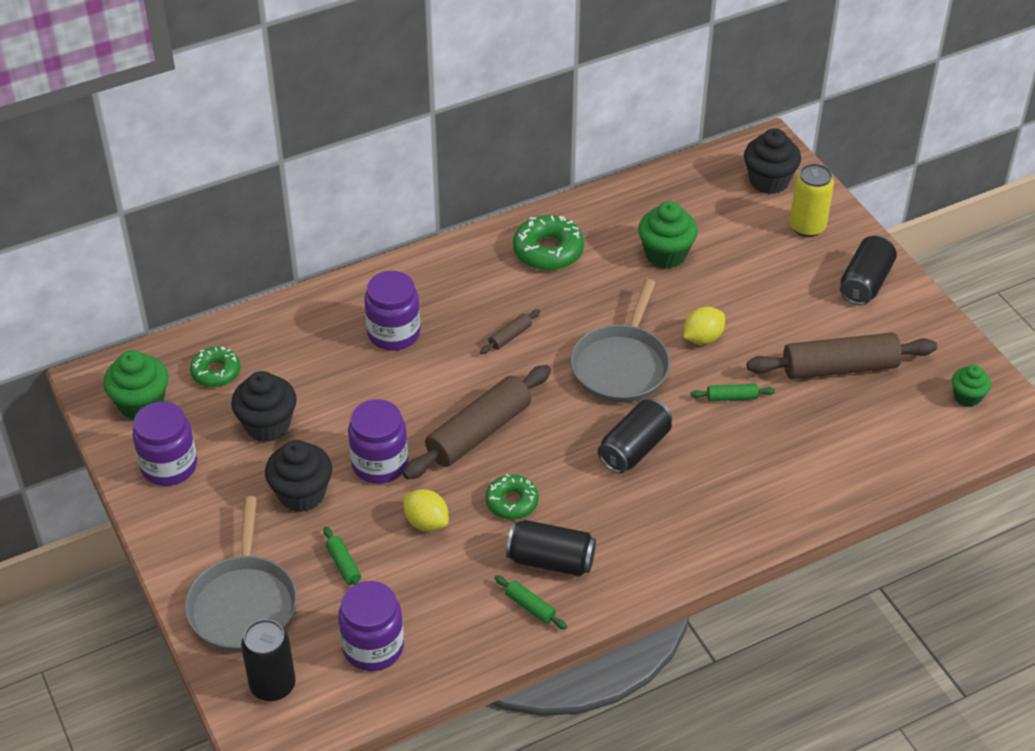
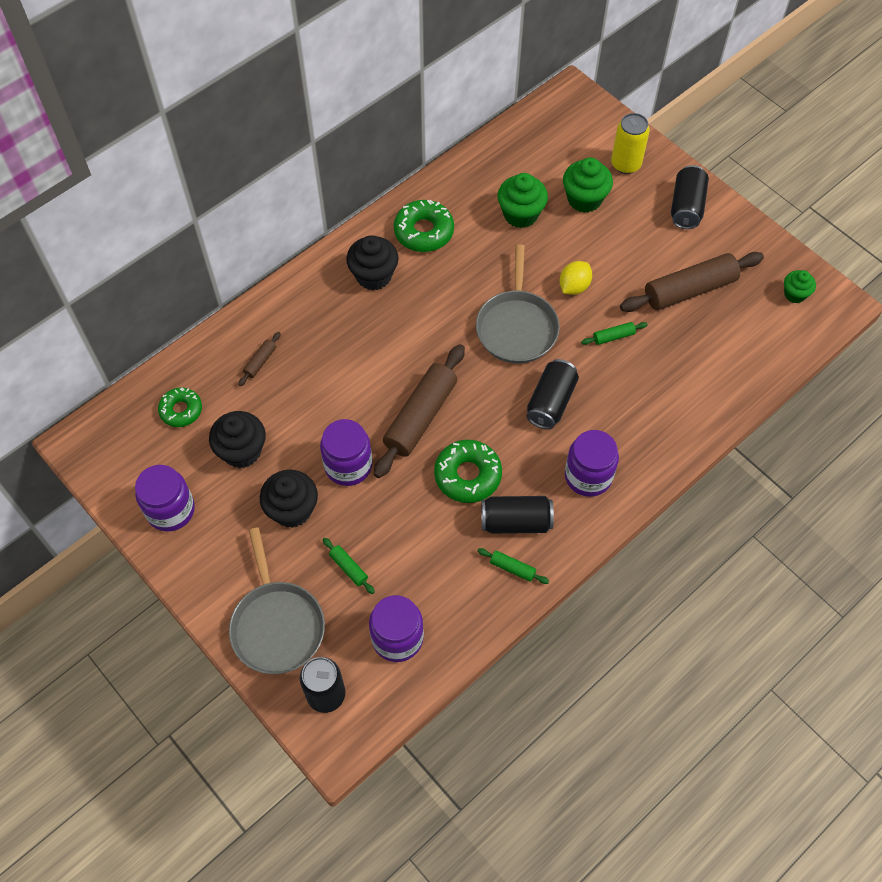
camera: 15 degrees left, 15 degrees up
(141, 404) = (127, 456): green cupcake -> green cupcake (584, 199)
(394, 333) = (320, 339): purple jar -> purple jar (588, 476)
(426, 522) = (404, 511): yellow lemon -> none
(510, 336) = (418, 320): brown rolling pin -> brown rolling pin (260, 362)
(512, 502) = (467, 475): green donut -> green donut, size x1.51
(769, 181) = (582, 127): black cupcake -> black cupcake (374, 276)

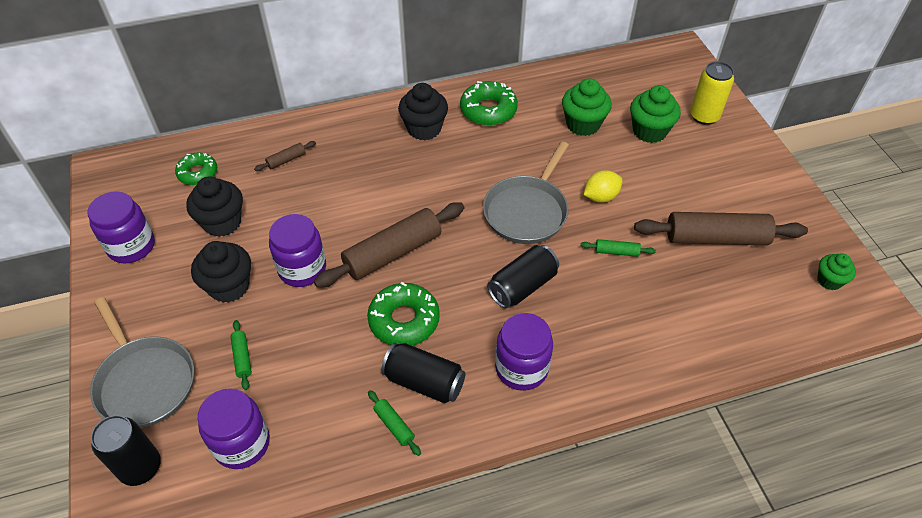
camera: 25 degrees right, 10 degrees down
(277, 625) = (145, 381): grey pan -> grey pan turned 45 degrees counterclockwise
(686, 206) = (747, 168): black can -> none

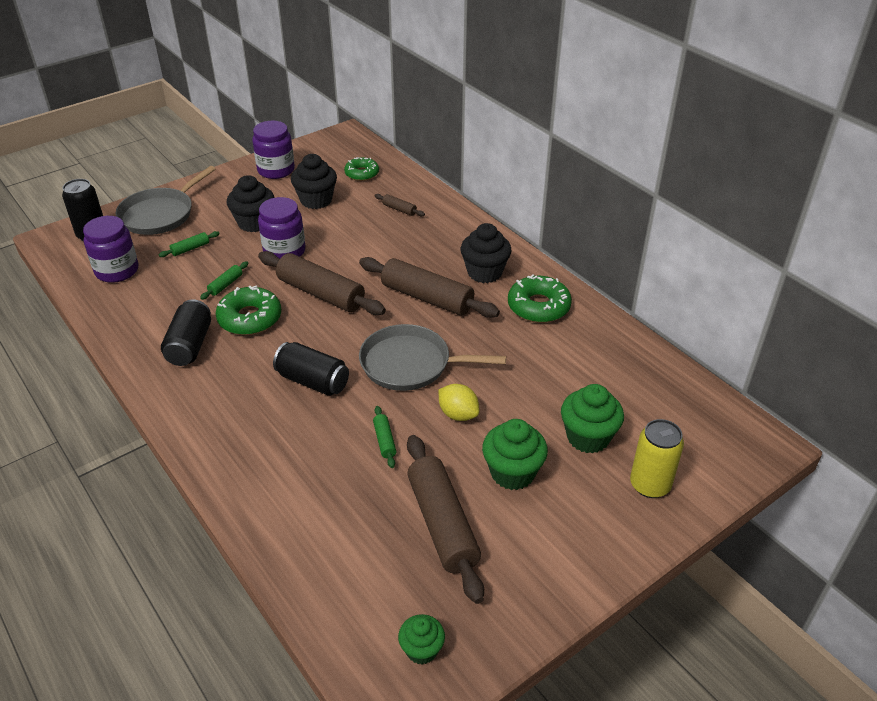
camera: 70 degrees right, 10 degrees down
(394, 425) = (145, 339): green rolling pin -> green rolling pin (225, 285)
(440, 176) = (427, 297): none -> brown rolling pin
(521, 368) = (218, 400): purple jar -> none
(583, 124) = (563, 379): green cupcake -> green cupcake (512, 473)

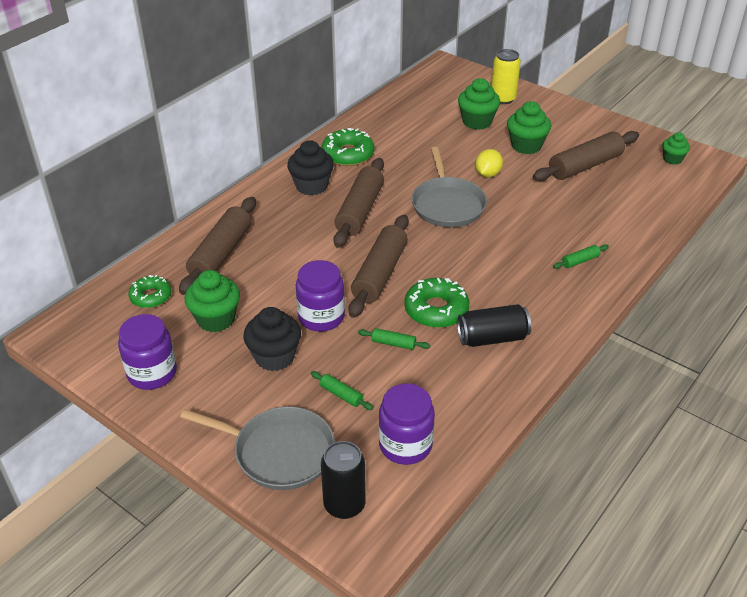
camera: 105 degrees left, 0 degrees up
(313, 381) = (494, 250): black can -> none
(316, 200) = (216, 319): black cupcake -> green cupcake
(384, 441) = (533, 201): green rolling pin -> green rolling pin (580, 261)
(399, 209) = (221, 254): brown rolling pin -> brown rolling pin, size x2.31

